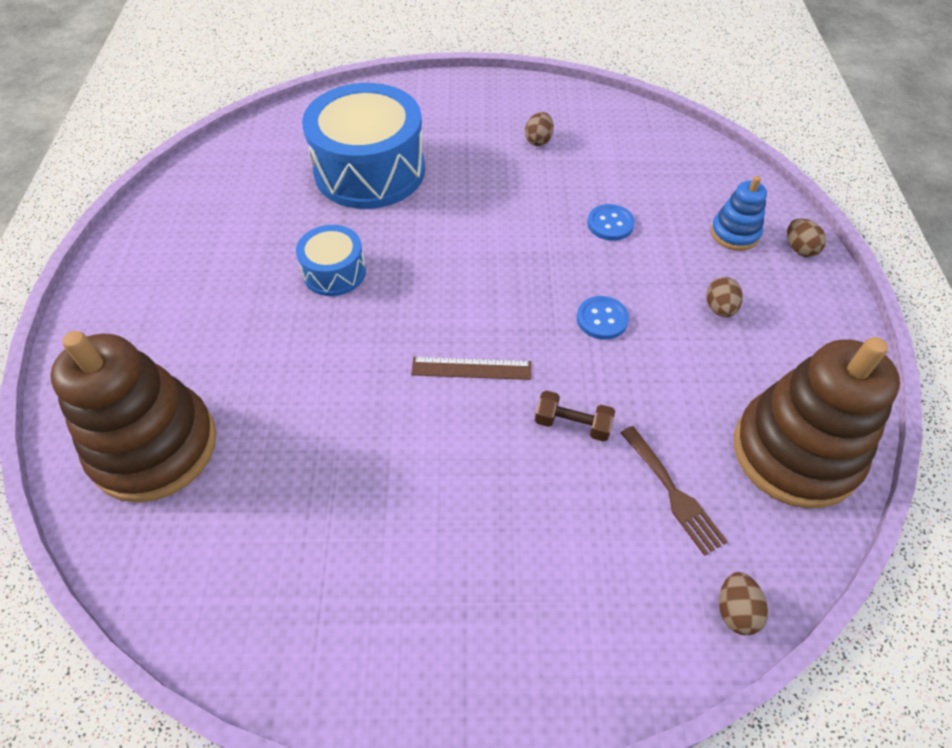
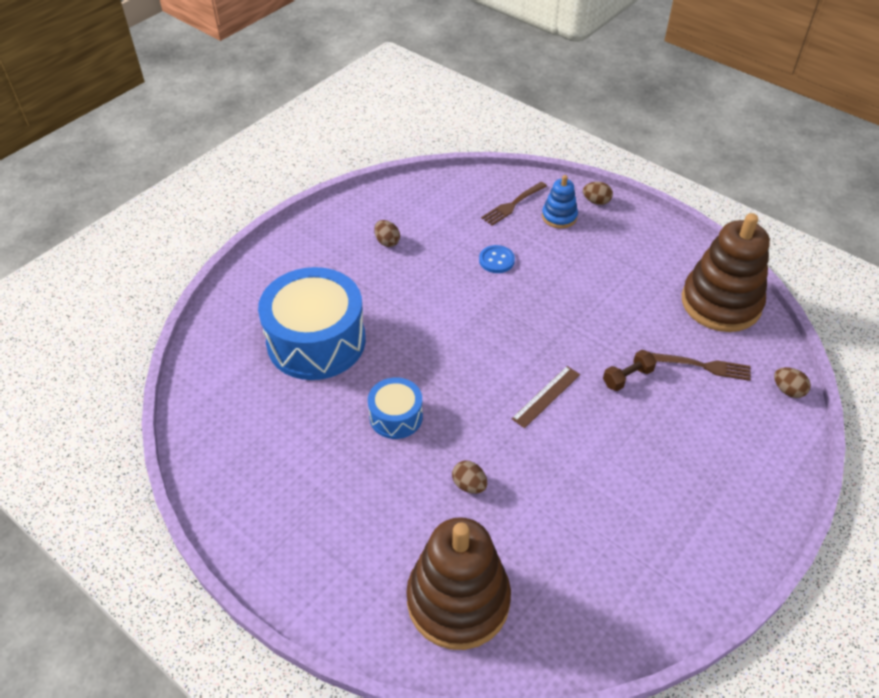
camera: 50 degrees left, 5 degrees down
(602, 319) = (565, 314): blue button -> none
(701, 190) = (512, 205): none -> brown fork
(719, 308) = (605, 262): brown egg -> brown egg (469, 485)

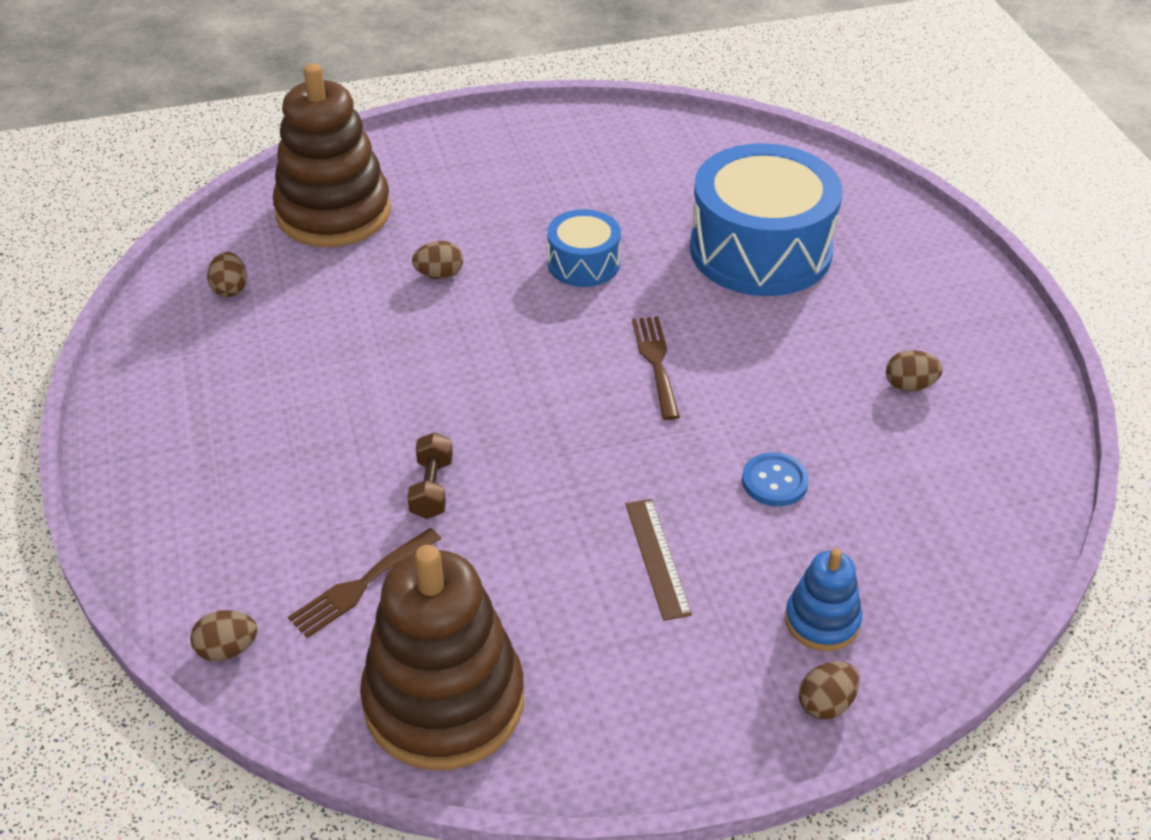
camera: 125 degrees right, 5 degrees down
(512, 205) = (899, 575): brown fork -> brown fork (656, 362)
(546, 396) = (485, 394): brown ruler -> brown ruler (657, 558)
(588, 600) = (230, 289): none -> brown egg

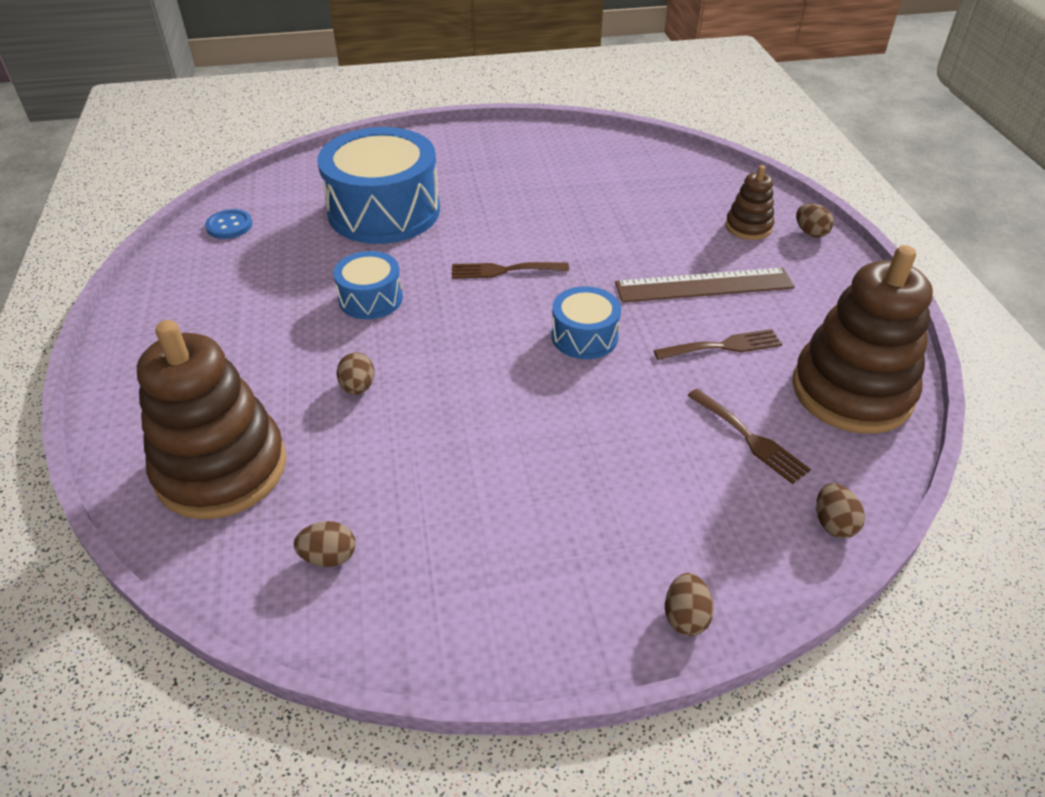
camera: 85 degrees left, 0 degrees up
(432, 488) = (640, 395): brown dumbbell -> none
(527, 571) = (723, 346): none -> brown fork
(534, 439) = (584, 336): none -> blue drum
(657, 558) = (704, 285): brown ruler -> brown ruler, size x1.63
(774, 481) = (631, 231): blue button -> blue button (229, 226)
(822, 621) = (748, 227): blue stacking toy -> brown stacking toy
(909, 385) = (544, 171): brown egg -> brown egg (685, 617)

